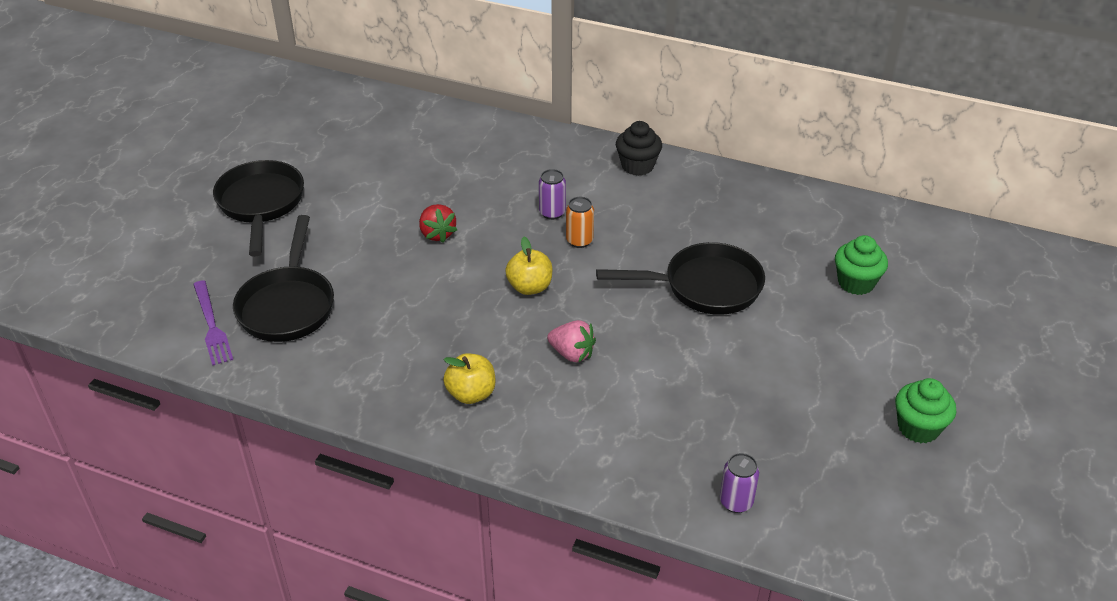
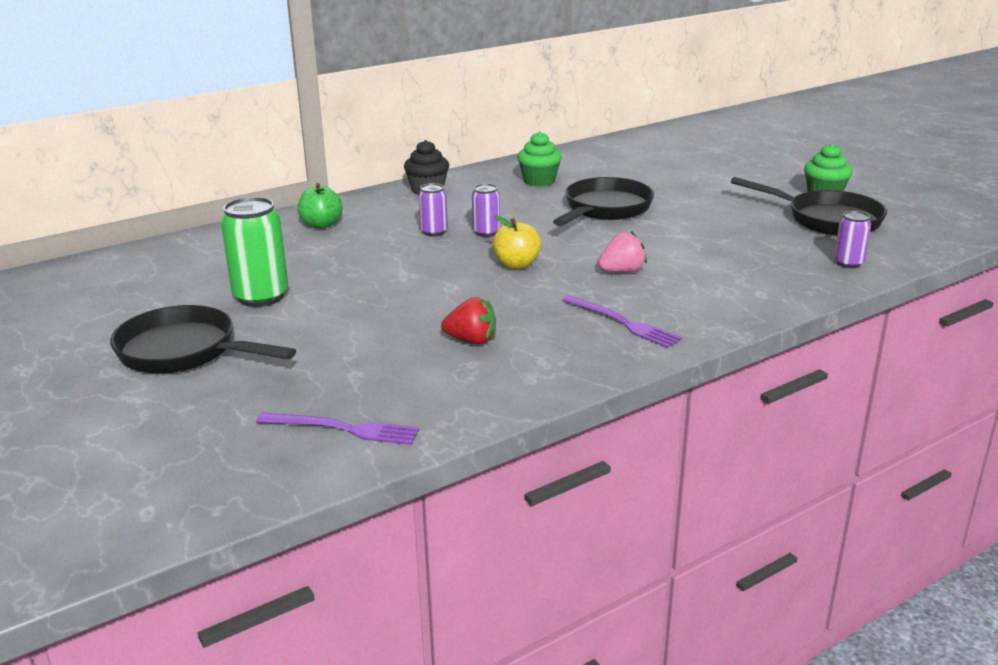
camera: 55 degrees left, 15 degrees down
(288, 305) = (376, 377): black pan -> black pan (827, 219)
(362, 191) = (261, 297): none -> green can
(437, 234) = (384, 281): red strawberry -> red strawberry (471, 341)
(471, 394) = (623, 323): yellow apple -> purple fork
(509, 150) = (321, 225): none -> green apple
(579, 241) = (486, 232): orange can -> purple can
(856, 283) = (662, 170): green cupcake -> green cupcake (539, 181)

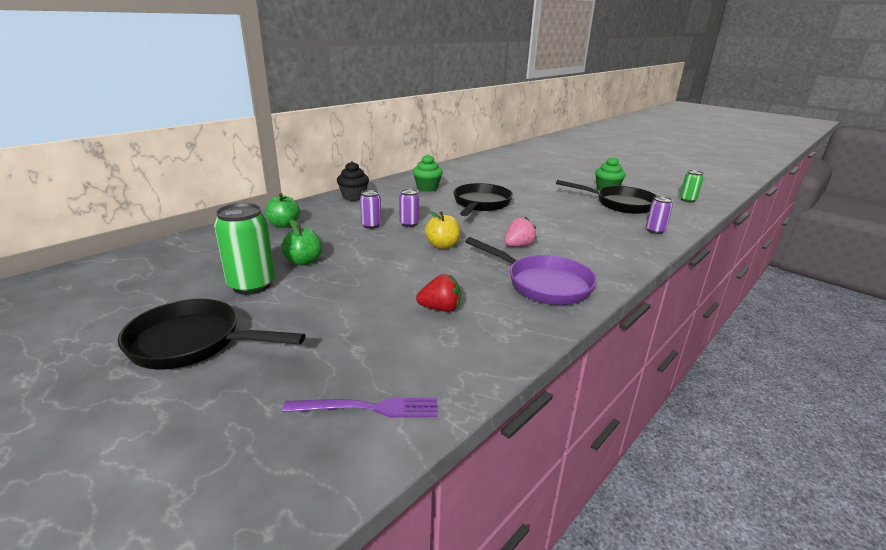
camera: 15 degrees left, 0 degrees up
(330, 273) = (303, 261): none -> green apple
(623, 323) = (543, 284): purple fork -> purple pan
(950, 218) = (687, 200): none -> green can

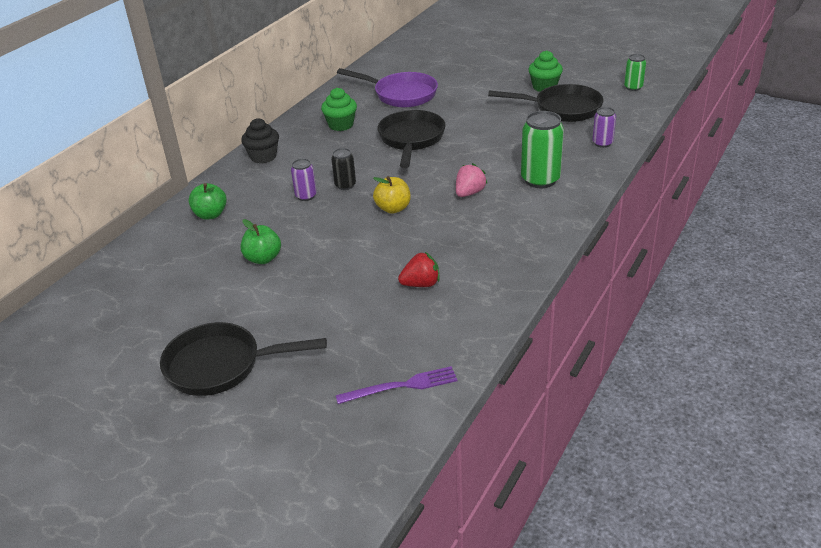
camera: 10 degrees left, 10 degrees up
(252, 285) = (230, 297): green can -> green can (540, 180)
(409, 224) = (345, 185): purple can -> black can
(543, 284) = (506, 236): purple pan -> purple pan (401, 94)

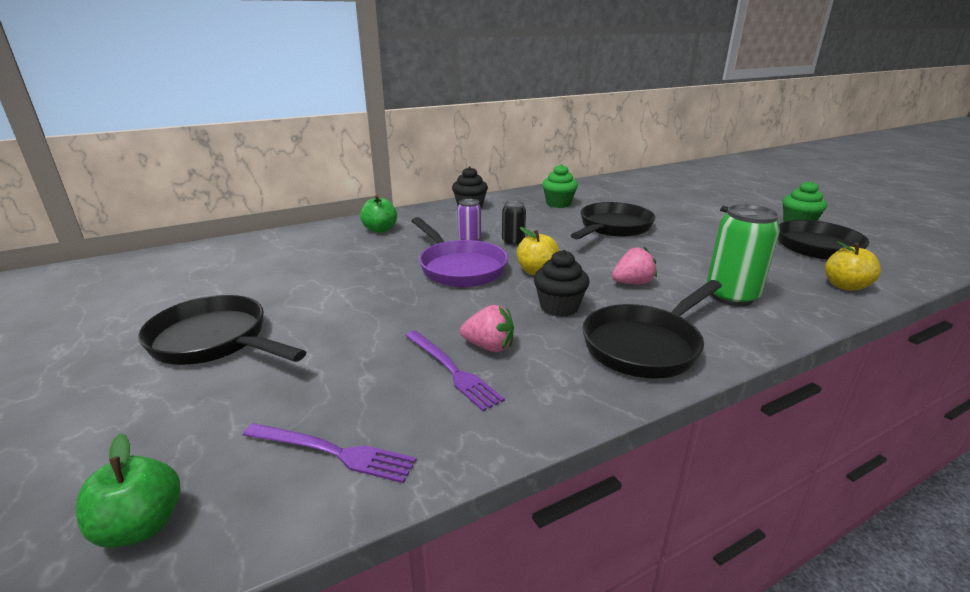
camera: 30 degrees right, 10 degrees down
(263, 258) = (374, 271): green apple -> green apple (141, 526)
(401, 94) = (635, 198): purple pan -> purple pan (459, 268)
(415, 310) = (452, 370): none -> purple fork
(421, 284) = (489, 346): red strawberry -> pink strawberry
(438, 234) = (559, 307): none -> black cupcake
(515, 242) = (645, 345): none -> black pan
(602, 143) = (845, 286): purple can -> yellow apple
(633, 87) = (921, 249): green can -> none

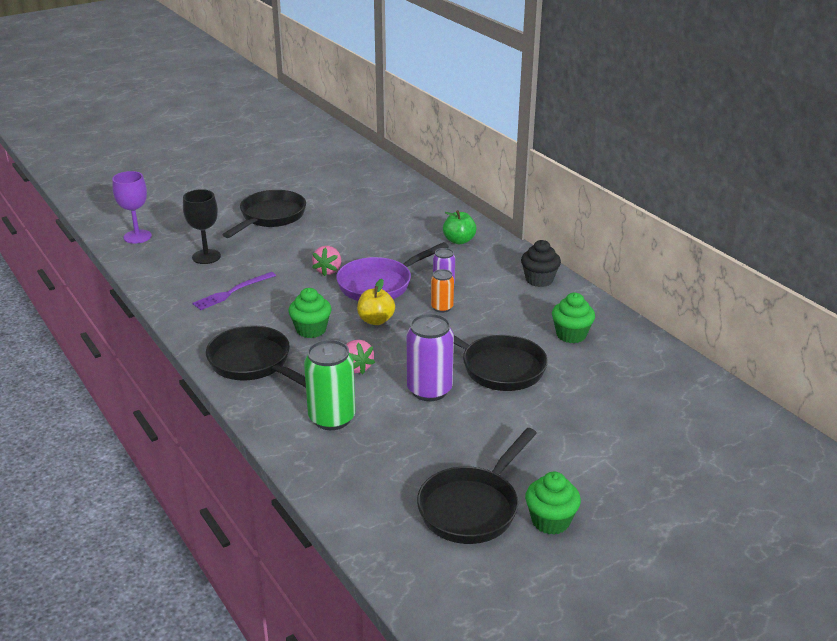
camera: 85 degrees right, 5 degrees up
(141, 526) = (137, 236): green apple -> purple goblet
(315, 404) = (206, 257): none -> black goblet
(333, 452) = (169, 267): purple fork -> none
(489, 346) = (257, 303): pink strawberry -> pink strawberry (328, 270)
(513, 242) = (442, 307): black can -> orange can
(559, 307) = (311, 330): black cupcake -> green cupcake
(658, 252) = (429, 390): none -> purple can
(845, 286) = (357, 498): yellow apple -> none

